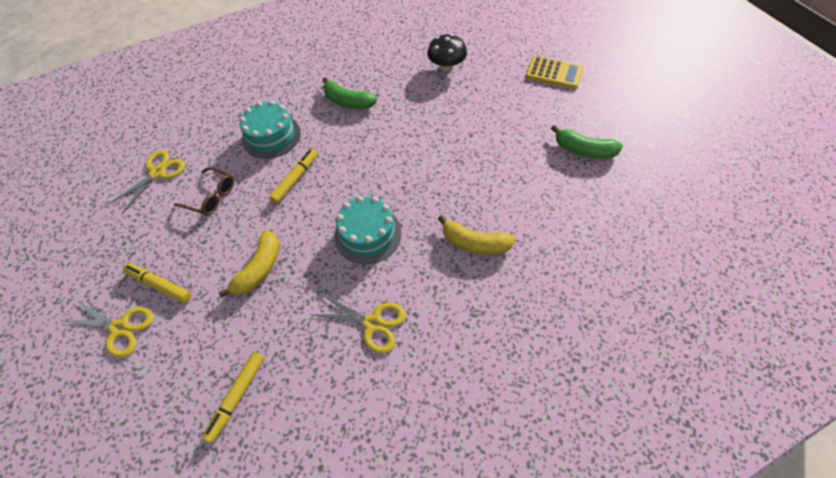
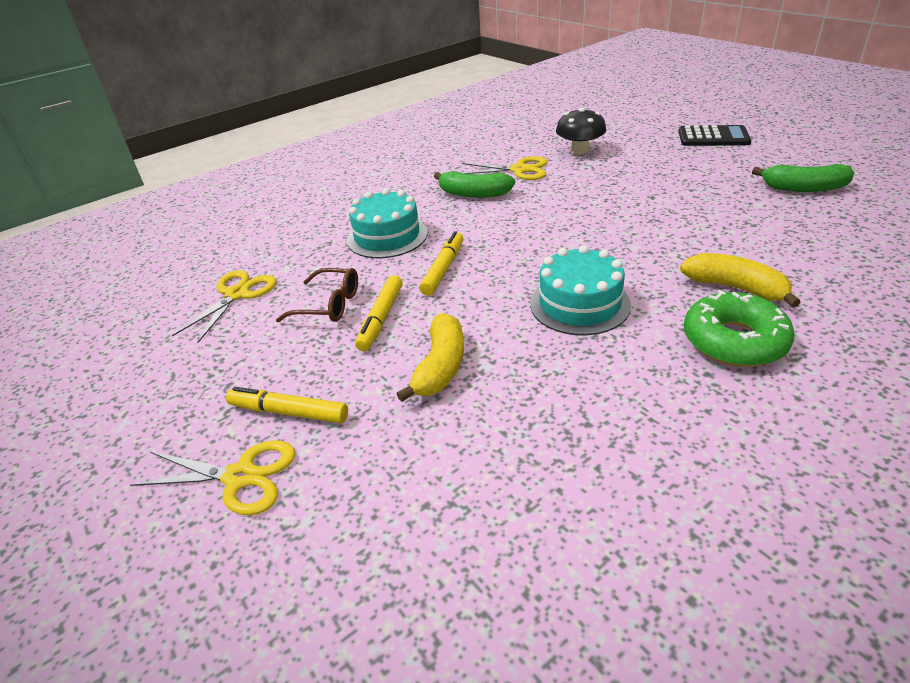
camera: 10 degrees left, 20 degrees down
(237, 397) = (487, 529): yellow marker -> yellow marker (381, 318)
(373, 323) = (652, 395): yellow scissors -> yellow scissors (519, 170)
(446, 291) = (734, 341): none -> green donut
(474, 243) = (735, 288): yellow banana -> yellow banana turned 150 degrees counterclockwise
(554, 73) = (713, 137): yellow calculator -> black calculator

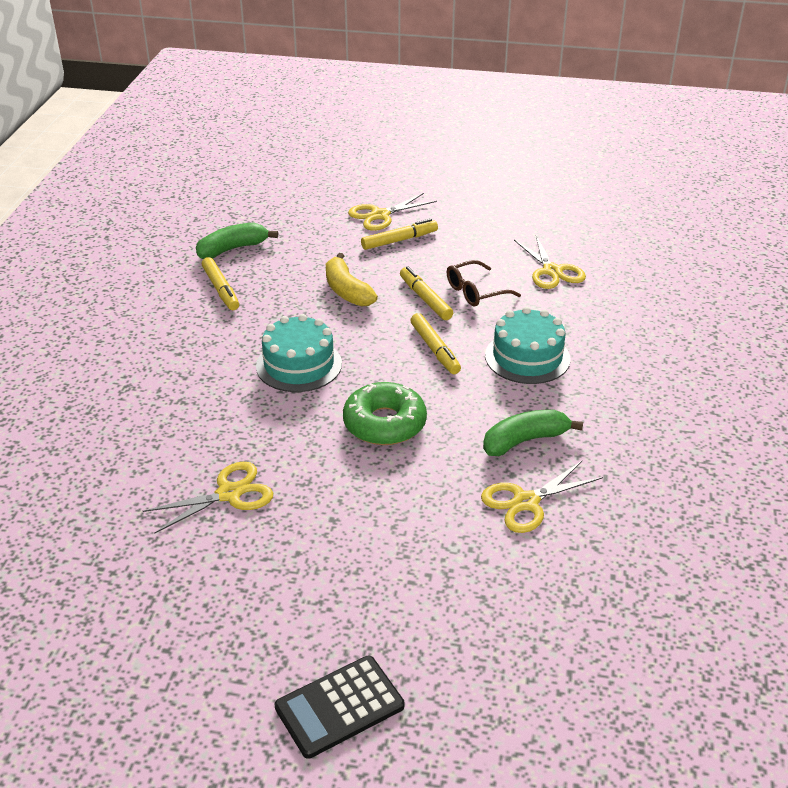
camera: 135 degrees right, 0 degrees up
(579, 150) = (498, 580): black mushroom -> none
(590, 451) = (221, 289): none -> yellow marker
(723, 231) = (229, 494): none -> yellow scissors
(734, 341) = (171, 382): green donut -> green donut (384, 423)
(735, 288) = (188, 428): yellow banana -> none
(803, 188) = (167, 613): green banana -> green banana (232, 249)

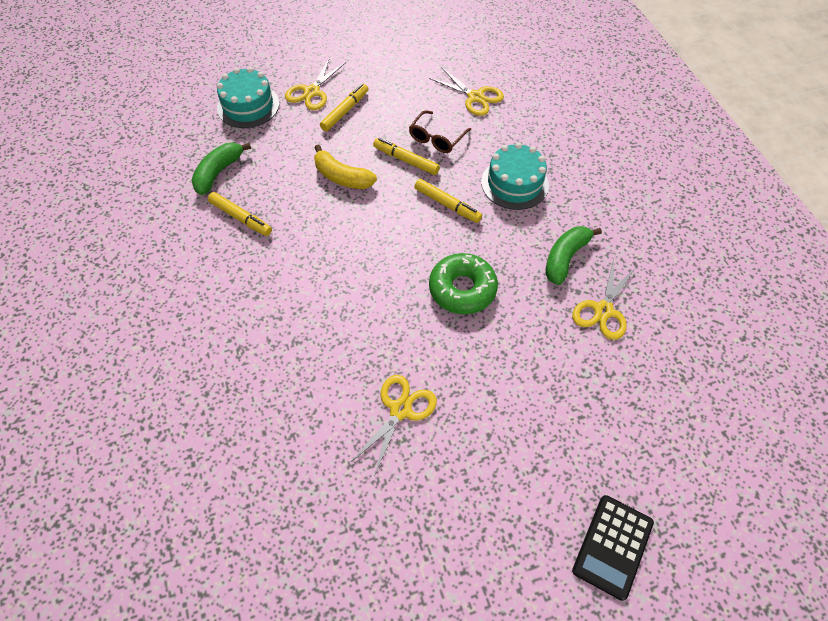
camera: 30 degrees left, 20 degrees up
(299, 365) = (360, 264): turquoise cake -> turquoise cake (248, 106)

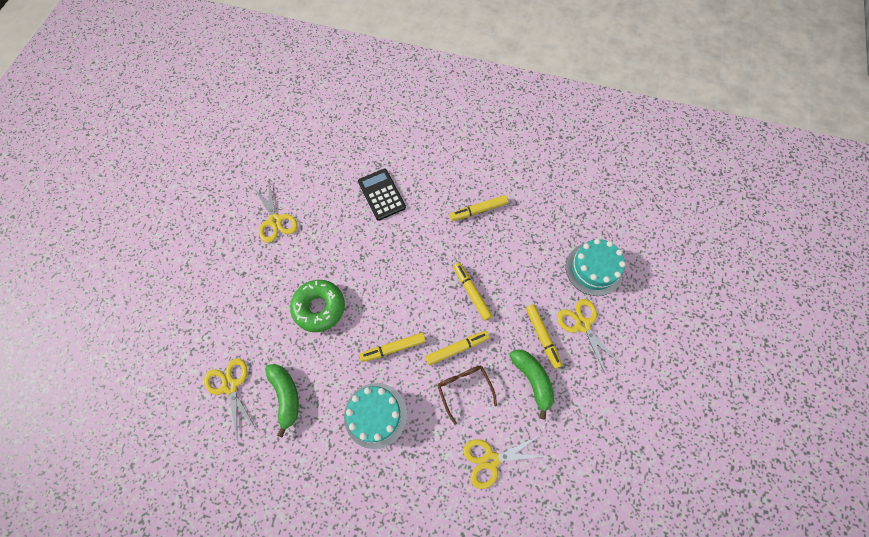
camera: 125 degrees right, 10 degrees up
(218, 173) = (531, 216): green banana -> green banana (532, 380)
(342, 177) = (471, 292): yellow banana -> yellow marker
(612, 546) = (120, 271): black calculator -> black calculator (381, 194)

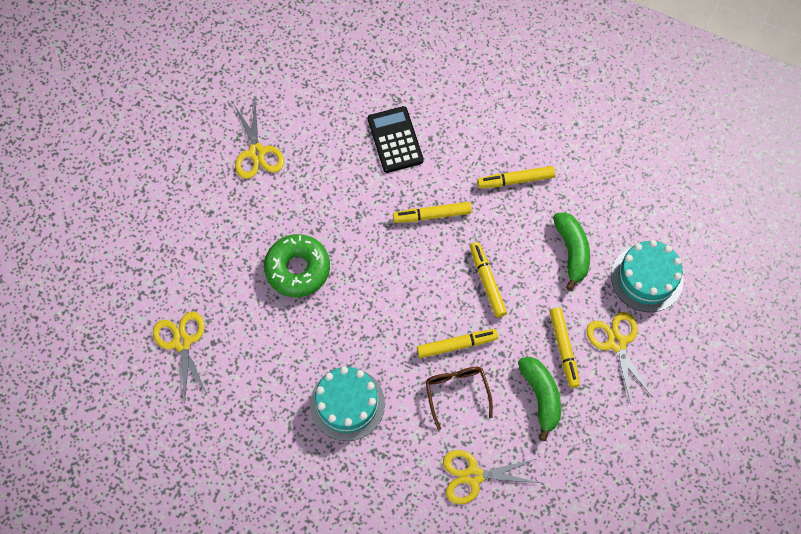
camera: 10 degrees right, 0 degrees up
(286, 396) = (245, 364): green banana -> green banana (572, 251)
(393, 348) = (380, 332): yellow marker -> yellow marker (432, 215)

